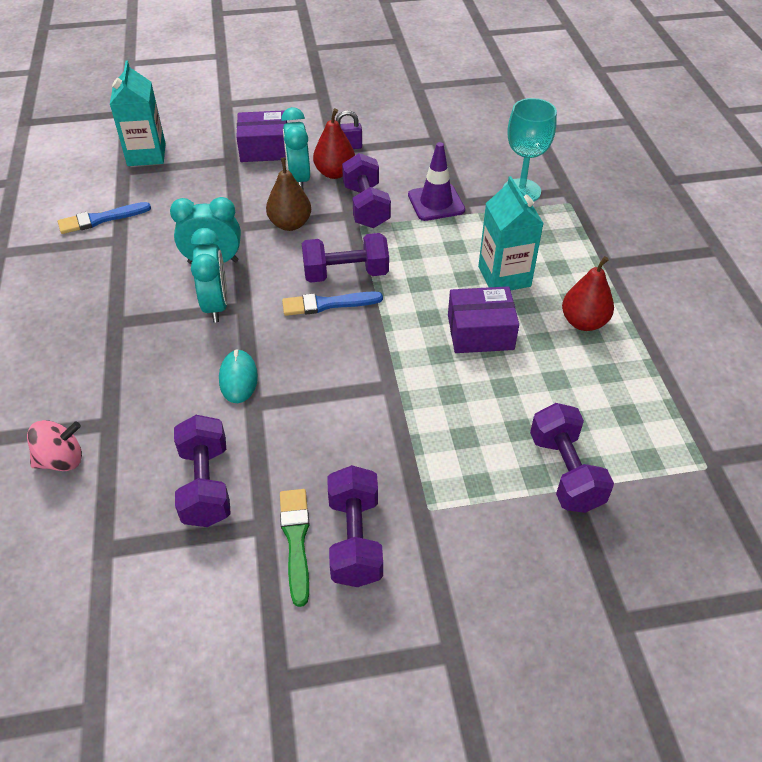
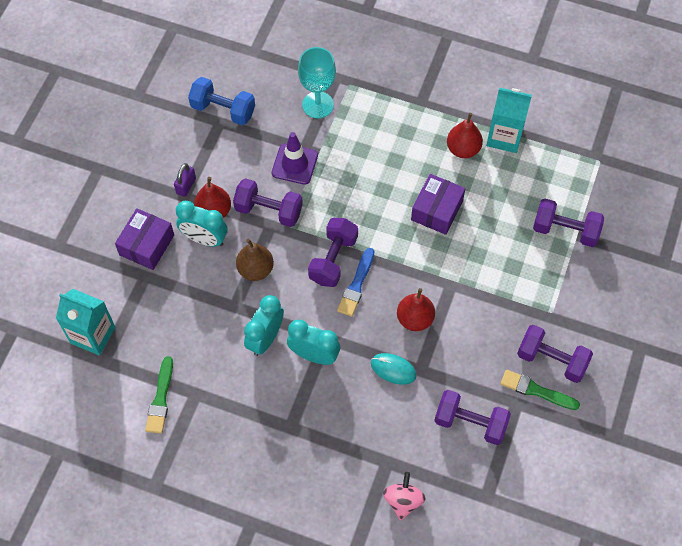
camera: 60 degrees left, 15 degrees up
(100, 219) = (160, 399): blue brush -> green brush
(319, 371) = (415, 319): none -> red pear
(452, 136) = (223, 110): none -> blue dumbbell
(504, 276) = (396, 167): turquoise carton -> turquoise carton (504, 137)

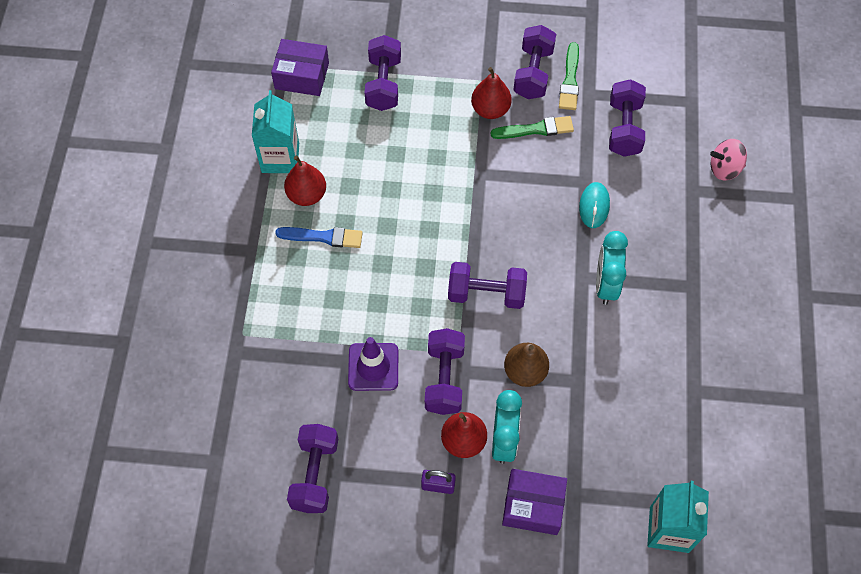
camera: 105 degrees left, 0 degrees up
(160, 399) = (714, 426): green brush -> green brush (536, 129)
(223, 110) = (315, 474): blue dumbbell -> purple dumbbell
(265, 338) = (604, 338): turquoise clock -> none
(318, 105) = (281, 363): turquoise goblet -> none
(356, 285) = (510, 263): blue brush -> blue brush (323, 237)
(415, 319) = (530, 198): red pear -> red pear (490, 109)
(437, 210) = (393, 204): purple box -> purple box (302, 76)

